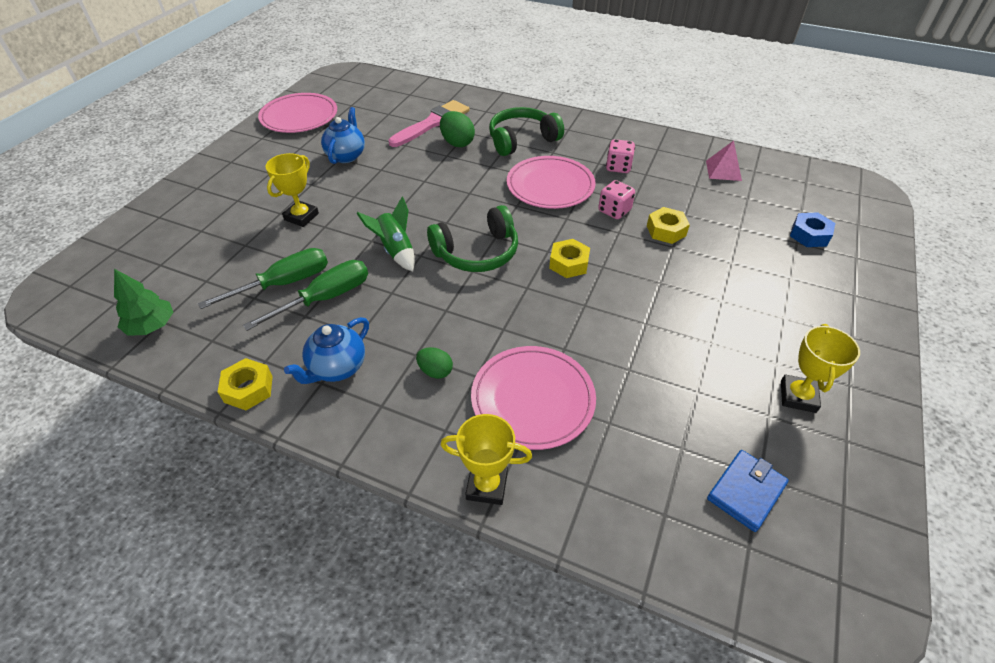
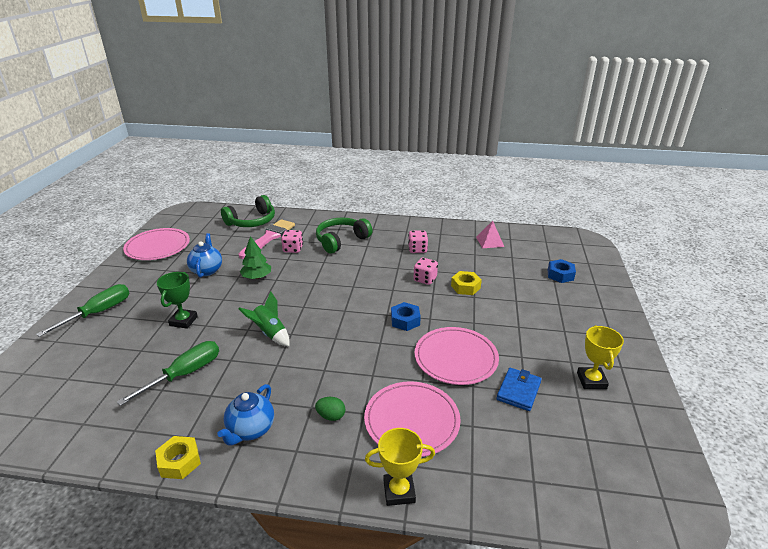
camera: 15 degrees left, 15 degrees down
(152, 326) = (75, 429): green tree -> green tree (257, 277)
(301, 217) = (183, 321): yellow trophy -> green trophy
(326, 298) = (224, 378): green screwdriver -> green screwdriver (99, 312)
(457, 143) = (293, 249): green egg -> pink dice
(477, 252) = (334, 324): green headphones -> green headphones (252, 221)
(550, 186) = (373, 269): pink plate -> pink plate (456, 358)
(569, 263) = (405, 320): yellow nut -> blue nut
(746, 491) = (581, 452): blue wallet -> blue wallet (518, 391)

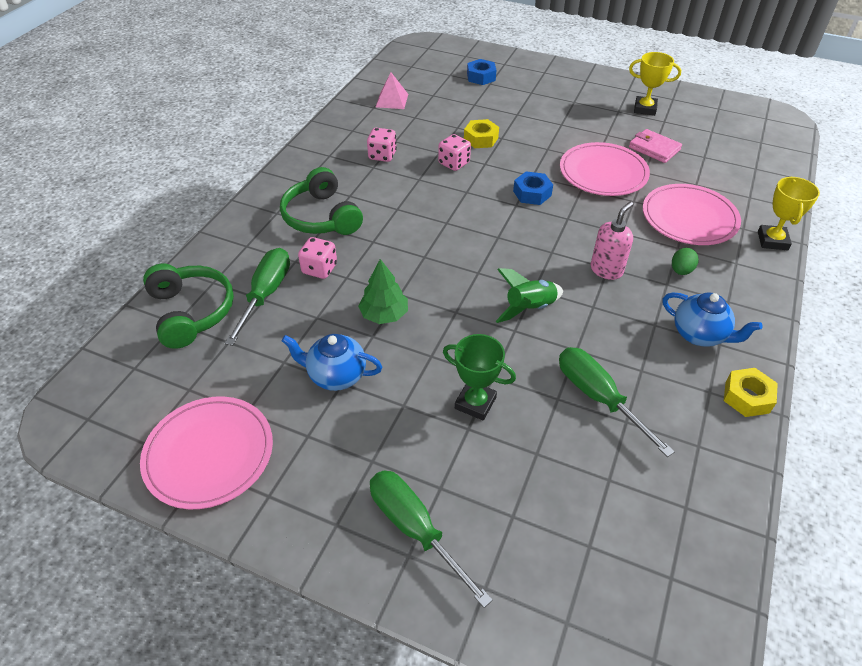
camera: 75 degrees left, 15 degrees up
(269, 238) = (266, 293): pink brush -> green screwdriver
(321, 369) = (606, 270): none -> pink soap dispenser
(518, 391) = (654, 148): blue wallet -> pink wallet

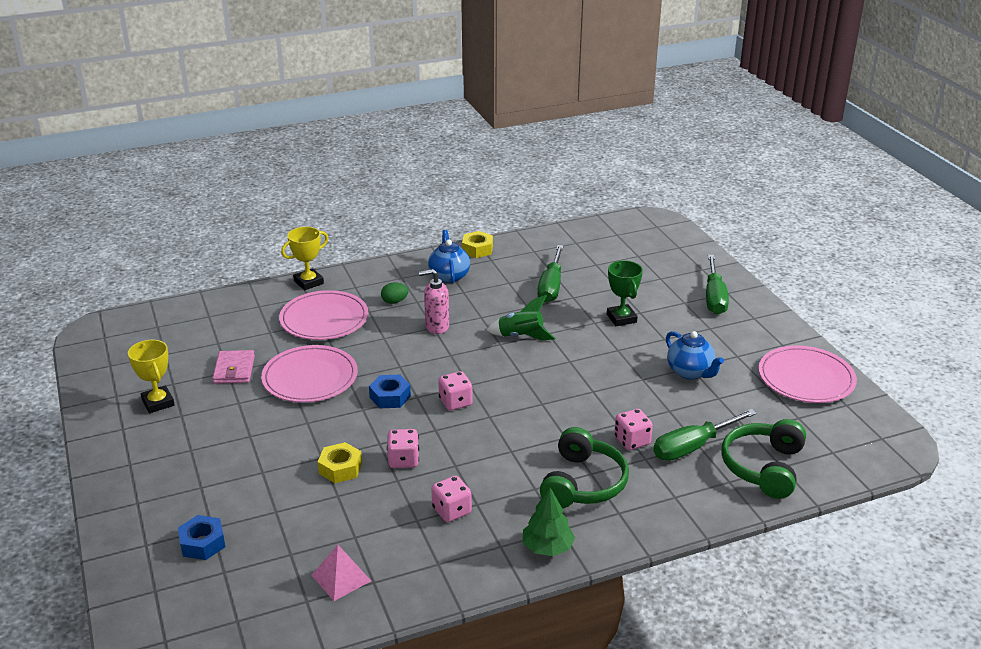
camera: 135 degrees left, 15 degrees down
(384, 314) = (619, 385): green tree -> green tree (547, 547)
(485, 217) = (455, 402): none -> pink dice

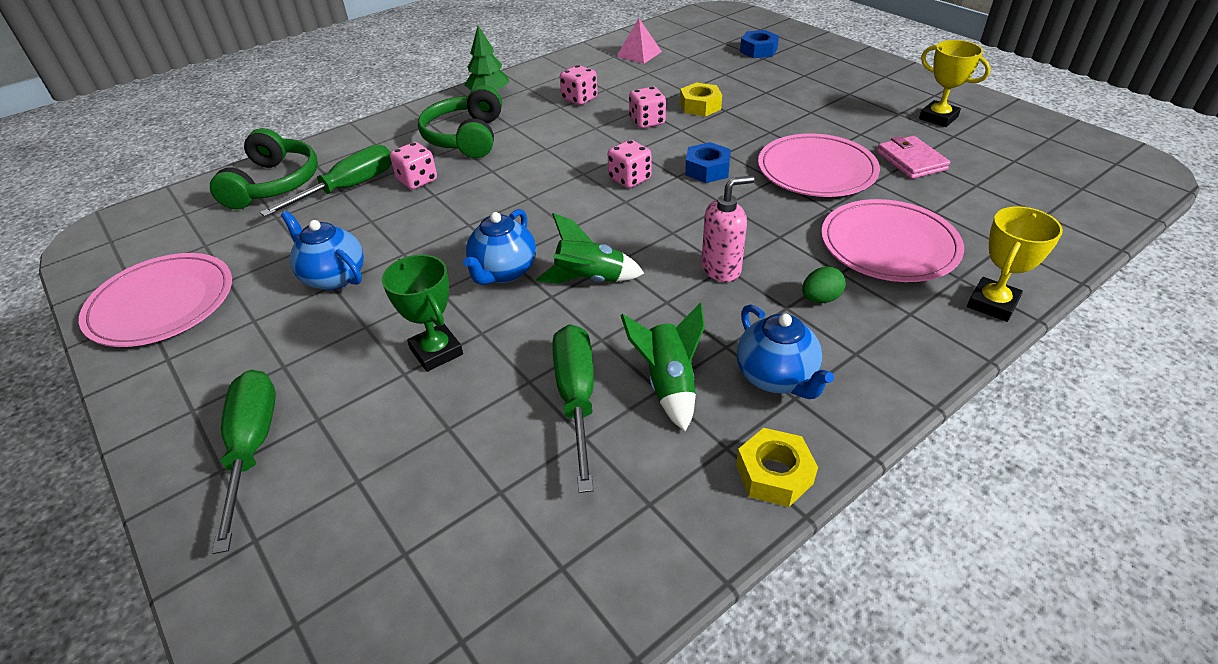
camera: 165 degrees right, 10 degrees up
(503, 283) = (668, 384): none -> green rocket
(574, 352) = (503, 272): none -> blue teapot

